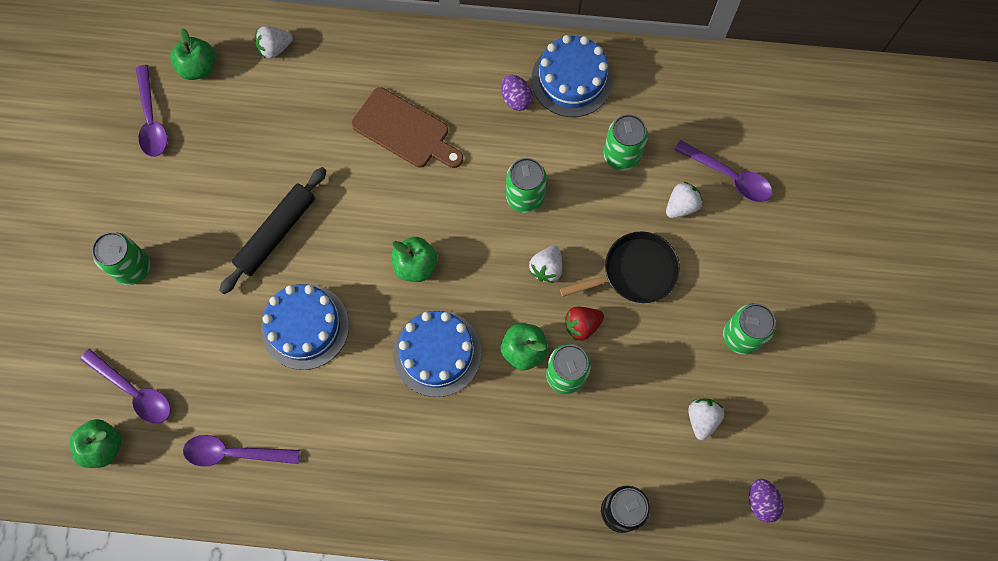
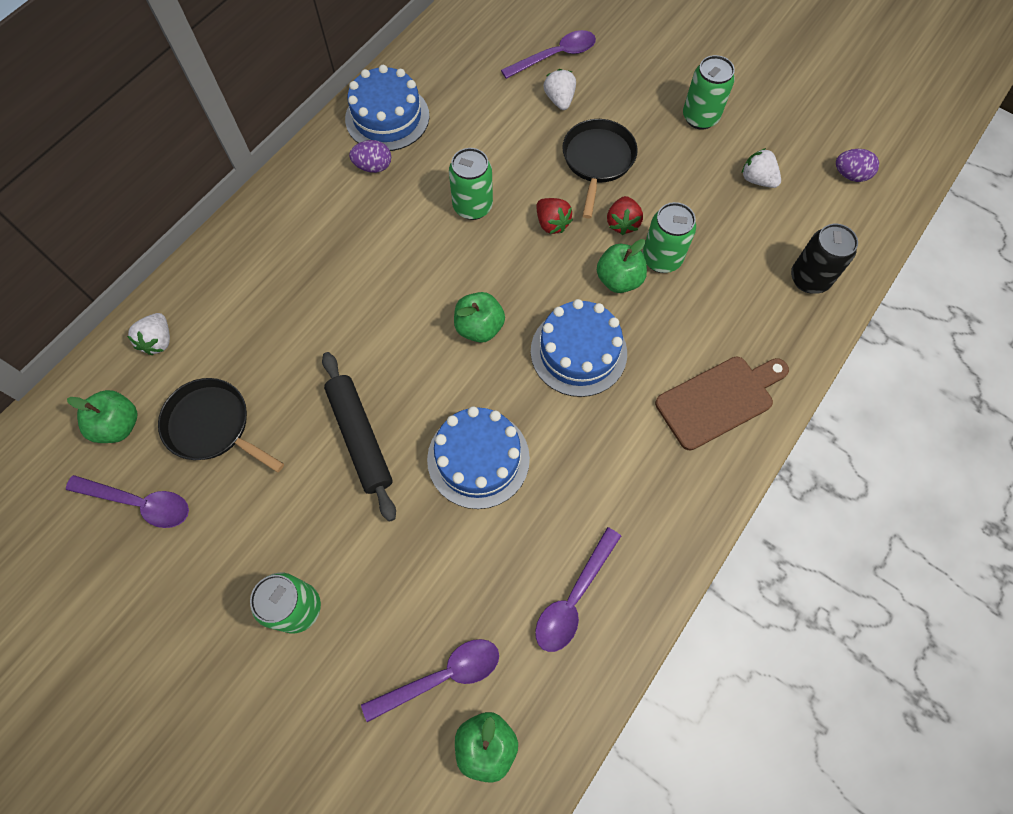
camera: 60 degrees left, 5 degrees down
(231, 128) = (213, 426): none -> black pan
(404, 130) = (336, 269): brown cutting board -> brown cutting board (719, 400)
(546, 268) = (552, 223): white strawberry -> red strawberry
(621, 155) = (484, 117): green can -> none

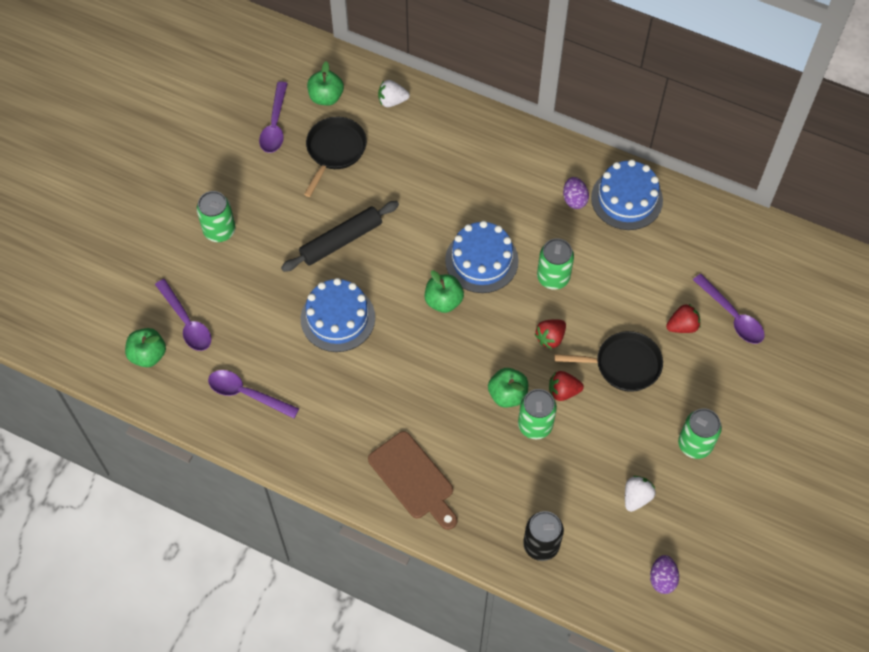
camera: 80 degrees right, 5 degrees down
(559, 100) = (682, 326): white strawberry -> red strawberry
(578, 352) = (436, 373): blue cake -> blue cake (481, 260)

